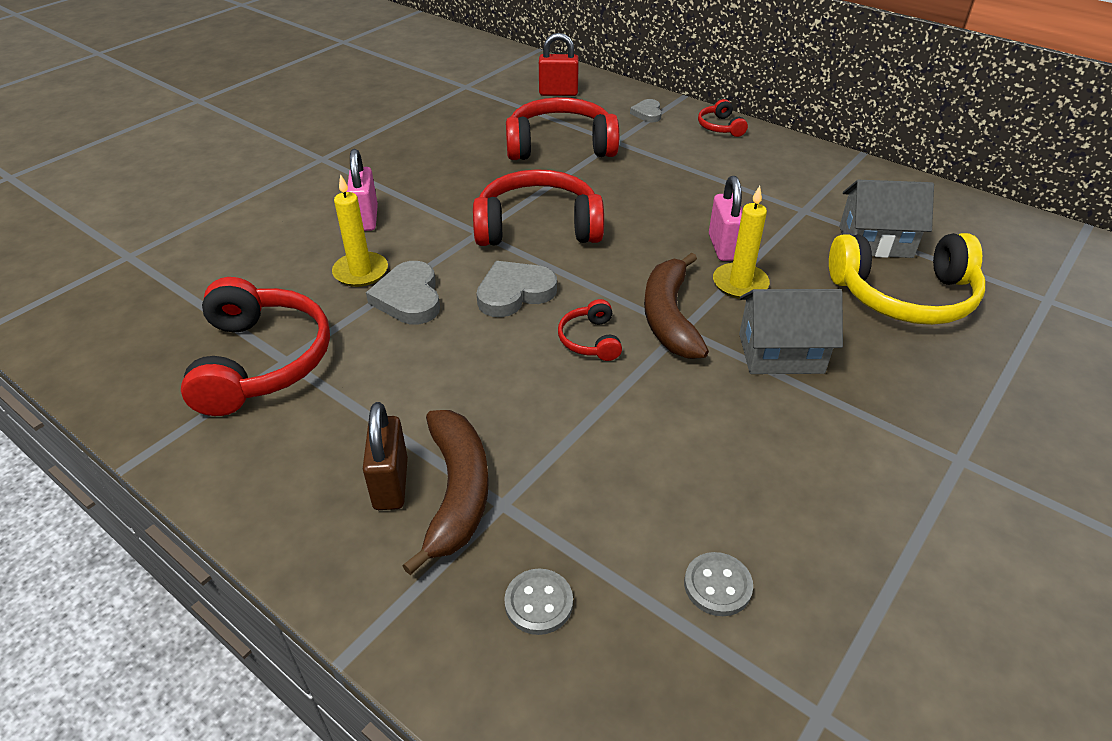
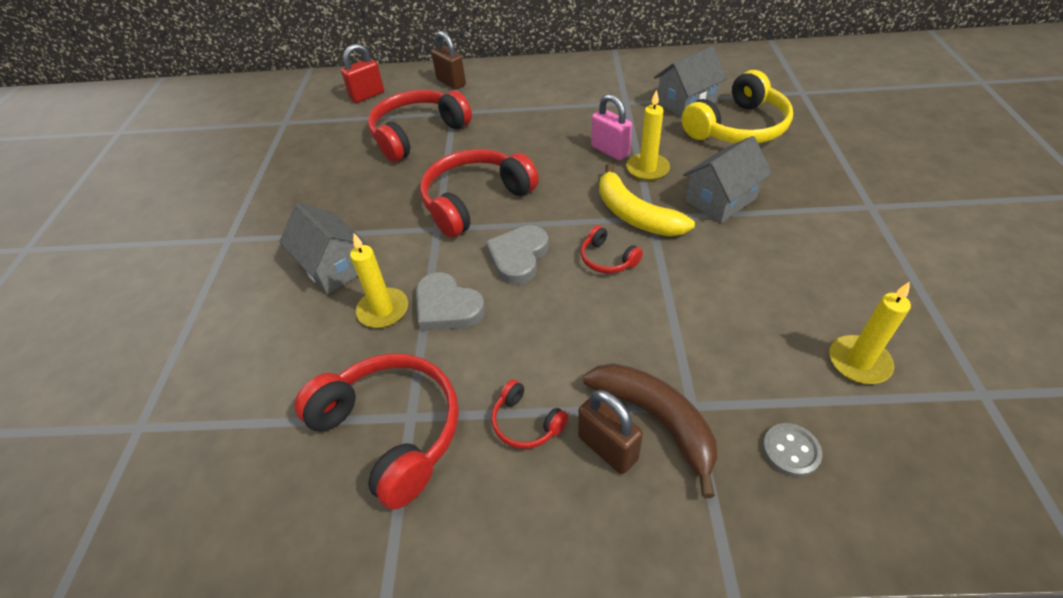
camera: 35 degrees left, 5 degrees up
(366, 219) = (333, 267): pink padlock -> grey house
(647, 113) = (451, 82): grey heart -> brown padlock
(669, 317) = (634, 214): brown banana -> yellow banana
(717, 585) = (859, 362): grey button -> yellow candle
(720, 127) = (510, 71): red headphones -> red headphones (526, 423)

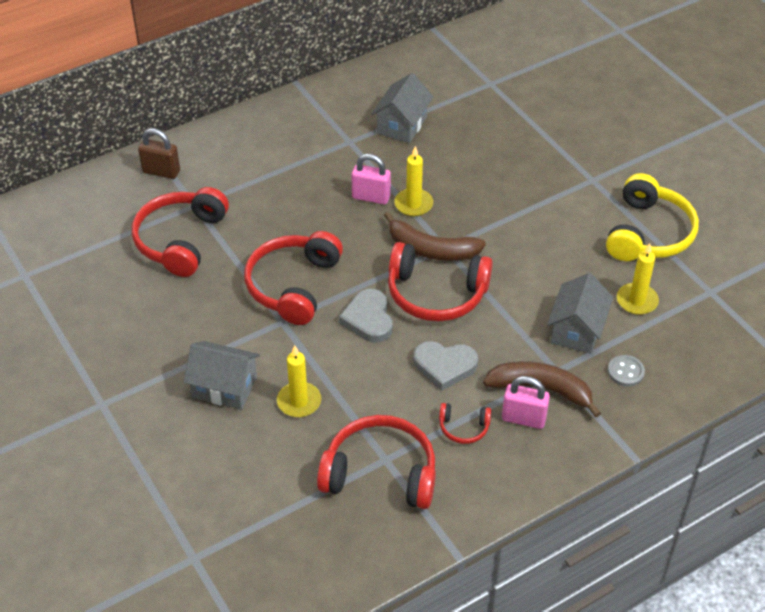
camera: 35 degrees left, 0 degrees up
(367, 95) = (85, 215): red padlock -> none
(447, 307) = (346, 378): grey heart -> grey heart (444, 366)
(607, 259) = (436, 294): red headphones -> red headphones, size x2.14
(607, 448) = (523, 418): brown padlock -> pink padlock
(634, 214) = (431, 249): yellow banana -> brown banana
(721, 200) = (486, 212): grey house -> grey house (577, 330)
(738, 127) = (460, 138): yellow headphones -> yellow headphones (648, 233)

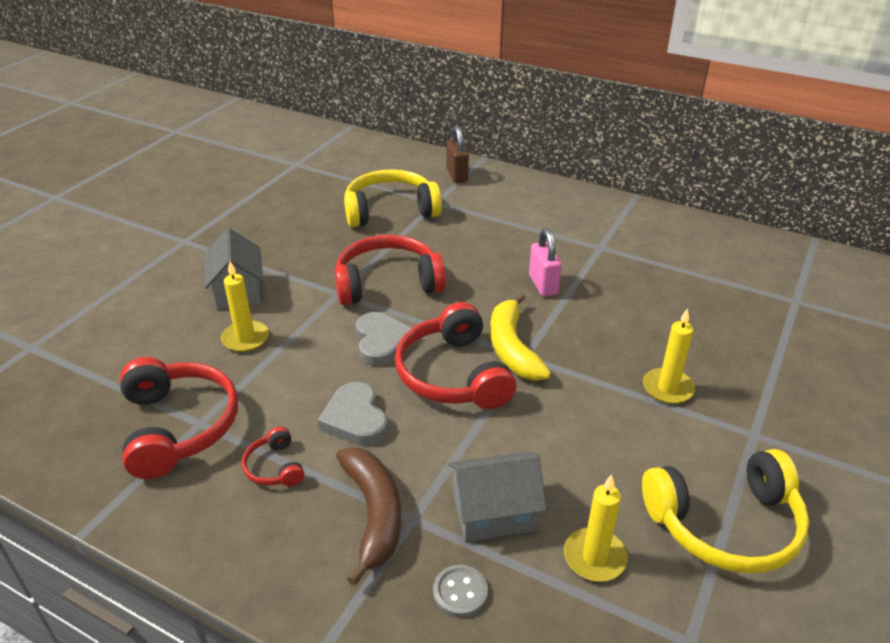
camera: 60 degrees right, 10 degrees down
(180, 240) = (390, 210): red headphones -> yellow headphones
(368, 319) = (381, 342): grey heart -> grey heart turned 120 degrees clockwise
(402, 125) = (660, 268): grey house -> none
(413, 204) = (562, 314): yellow candle -> yellow candle (667, 388)
(431, 249) = (512, 348): brown banana -> yellow banana
(523, 418) = (317, 515): pink padlock -> none

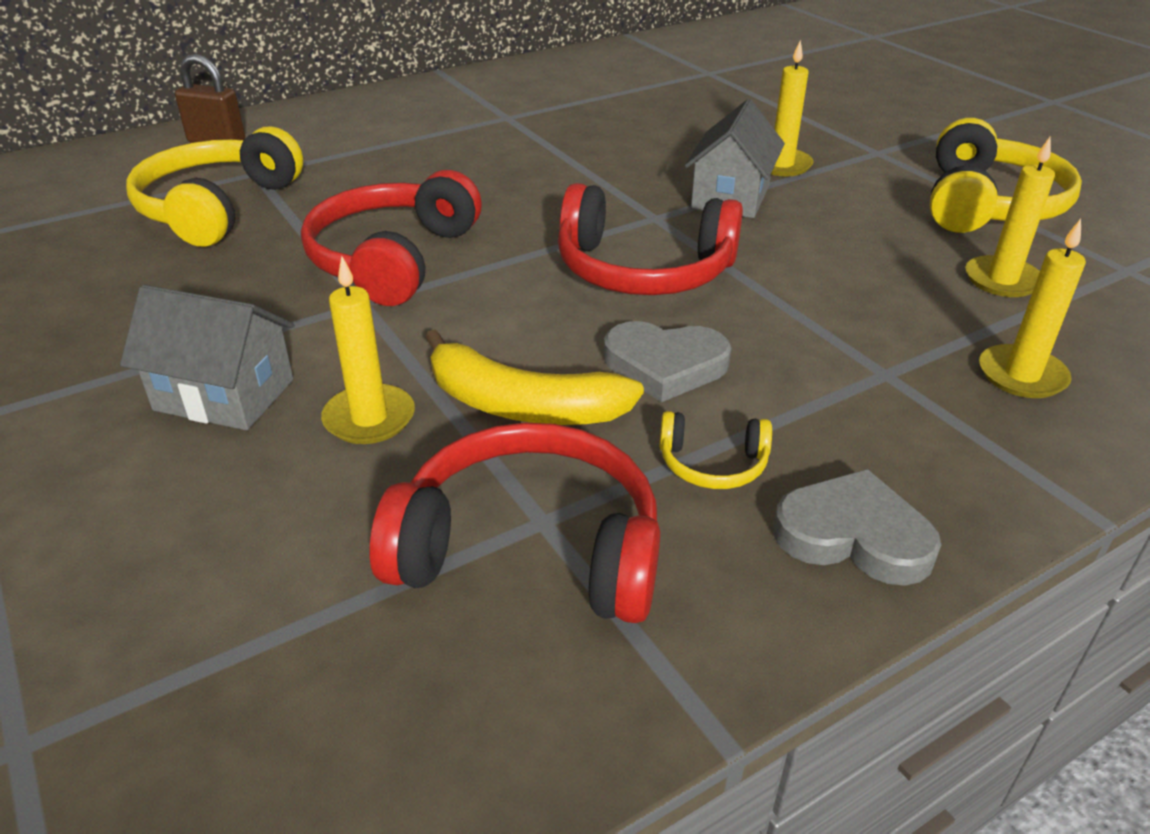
camera: 60 degrees left, 0 degrees up
(274, 467) = (712, 464): red headphones -> yellow headphones
(374, 514) = (862, 401): brown banana -> none
(381, 342) = (521, 300): grey heart -> grey heart (853, 535)
(460, 592) = (1022, 375): grey button -> yellow candle
(494, 513) = (907, 316): grey house -> grey house (730, 197)
(512, 348) = (632, 220): yellow banana -> yellow banana (522, 406)
(543, 285) = (535, 167): pink padlock -> none

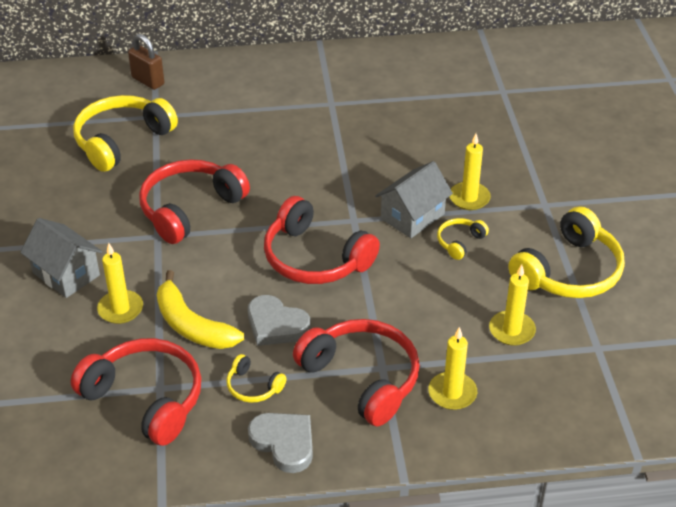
camera: 25 degrees right, 5 degrees up
(821, 208) = (459, 242): none -> yellow headphones
(873, 396) = (362, 378): none -> red headphones

